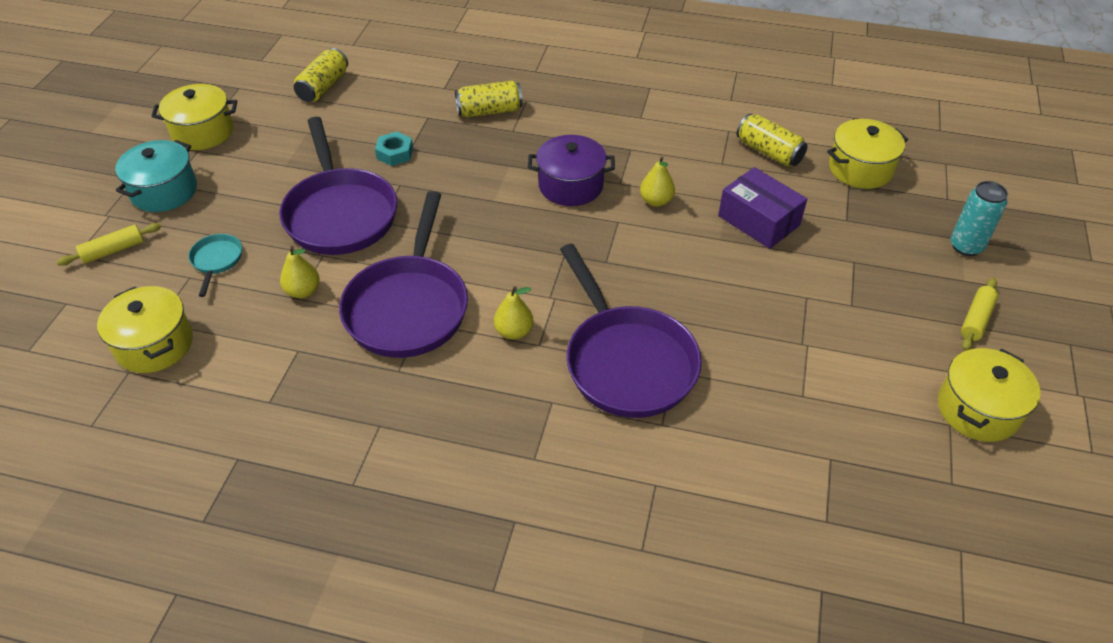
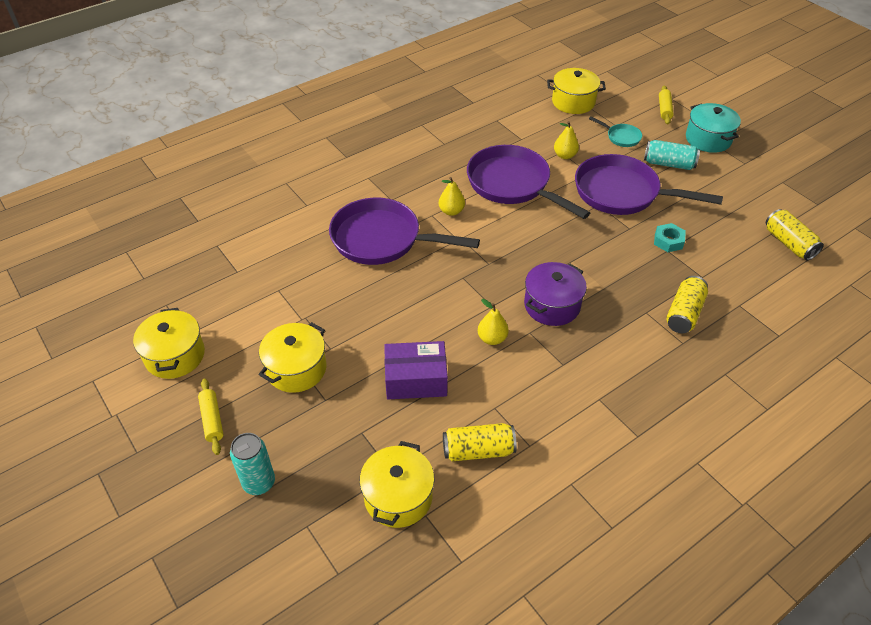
camera: 130 degrees right, 0 degrees up
(203, 132) = (766, 171): yellow pot -> yellow pot (296, 369)
(247, 202) = (668, 164): none -> turquoise can

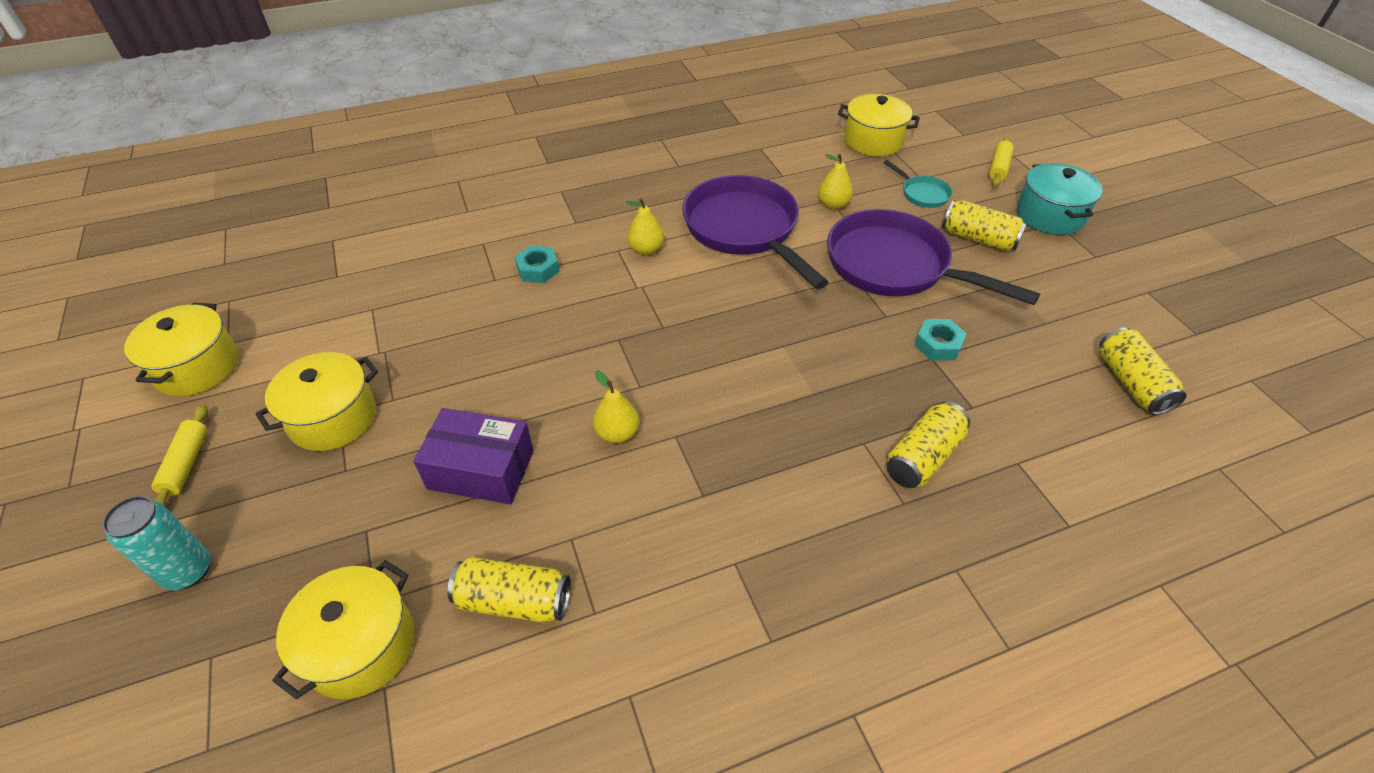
camera: 15 degrees right, 0 degrees up
(382, 239) = (538, 269): purple pan -> turquoise nut
(552, 305) = (725, 403): purple pot -> none
(668, 164) = (978, 239): turquoise can -> yellow can

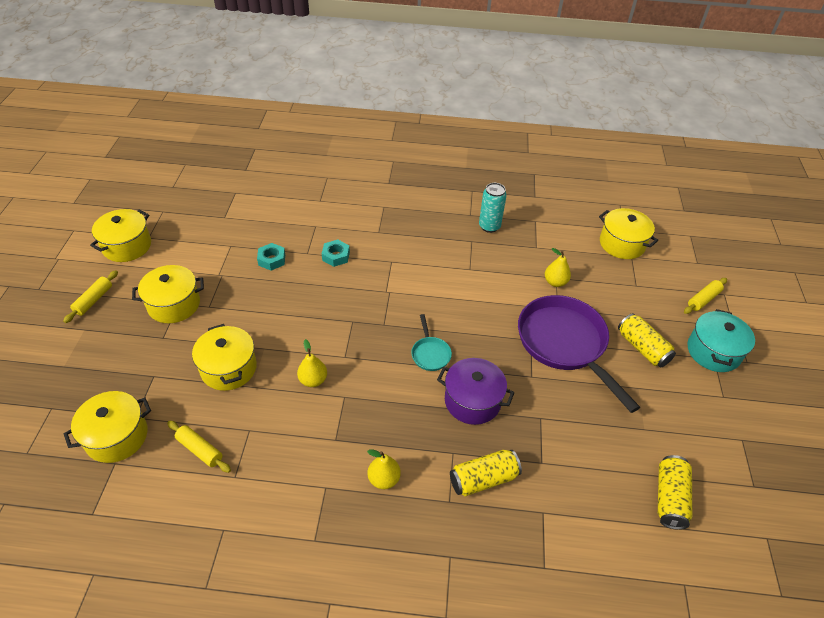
camera: 25 degrees right, 0 degrees up
(188, 571) = (65, 359): turquoise can -> turquoise can (489, 226)
(481, 469) = (228, 368): purple box -> yellow pot
(514, 601) = (200, 450): yellow can -> yellow rolling pin
(646, 250) = (408, 268): yellow pear -> yellow pear (384, 479)
(745, 230) = (481, 278): purple pan -> none
(840, 372) = (472, 401): none -> purple pot
(922, 194) = (627, 298): turquoise pan -> turquoise pan (430, 353)
(938, 345) = (552, 411): turquoise nut -> turquoise nut (272, 260)

